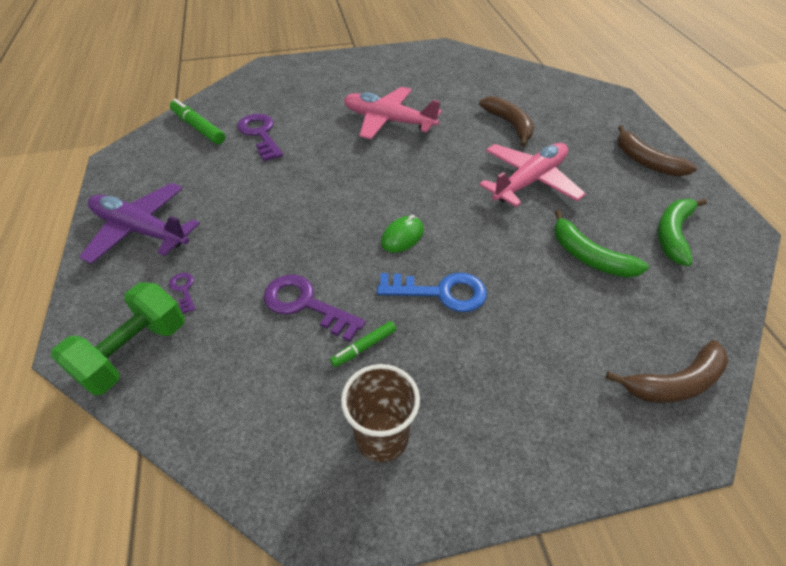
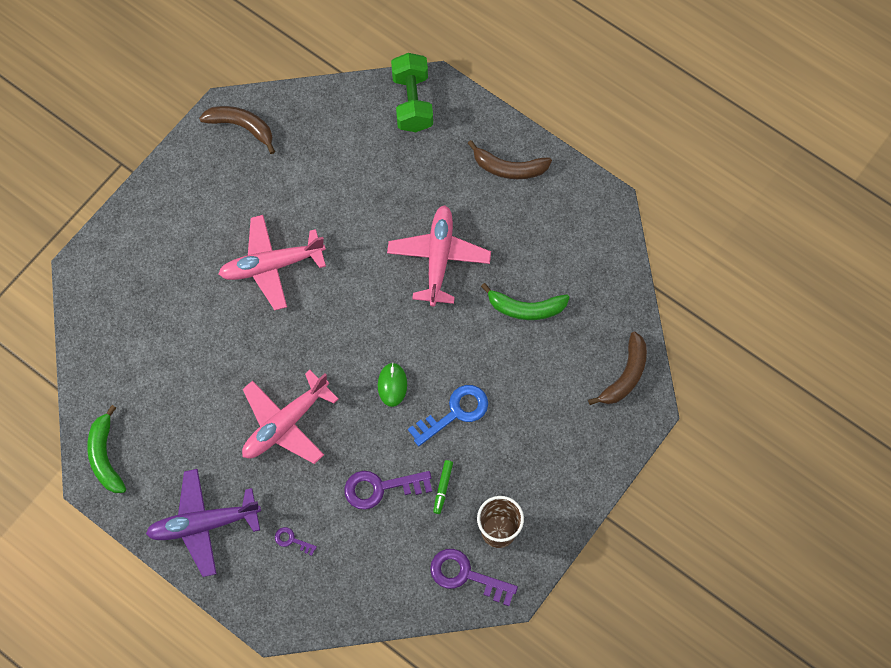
camera: 40 degrees left, 20 degrees up
(134, 352) = (313, 600): green dumbbell -> green dumbbell (412, 102)
(198, 127) = (116, 397): green marker -> none
(260, 134) = (179, 364): purple key -> purple key (466, 575)
(285, 208) = (285, 424): none -> pink plane
(509, 125) = (375, 195): brown banana -> brown banana (242, 127)
(673, 234) = (567, 243): green banana -> green banana (105, 456)

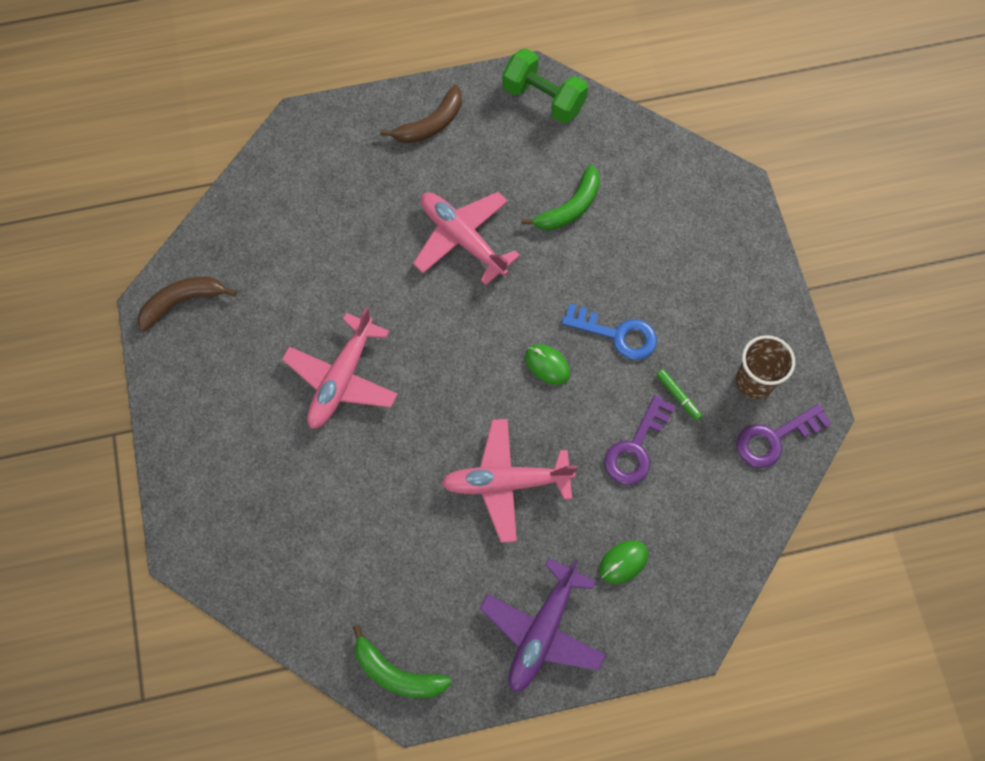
camera: 50 degrees left, 0 degrees up
(285, 424) = (506, 483): pink plane -> pink plane turned 90 degrees clockwise
(292, 540) = (623, 562): purple key -> green mouse
(412, 102) = (298, 150): green dumbbell -> green dumbbell (543, 99)
(455, 413) = (617, 334): blue key -> blue key turned 105 degrees clockwise
(625, 375) = (695, 180): brown banana -> none

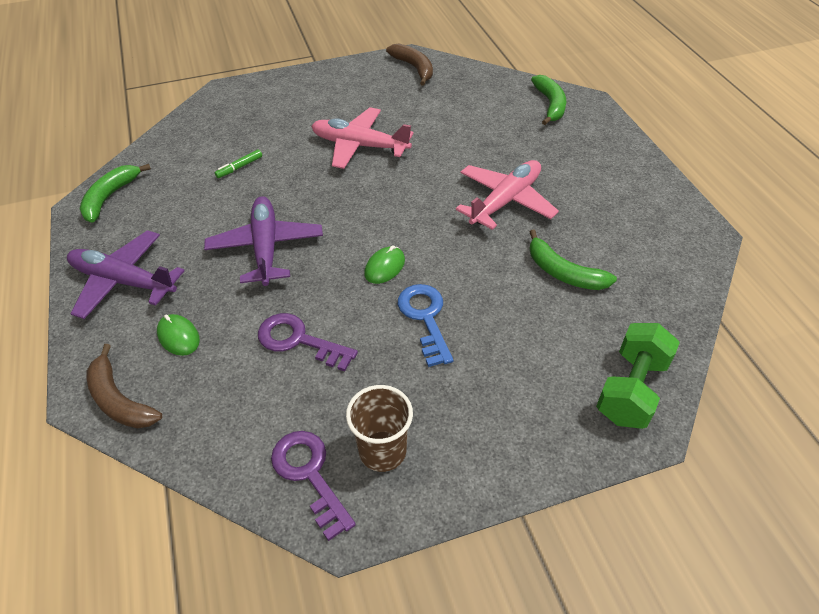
camera: 85 degrees right, 20 degrees down
(298, 162) = (550, 105): none -> green banana
(430, 124) = (619, 171): brown banana -> brown banana (119, 400)
(506, 483) = (266, 247): pink plane -> purple plane
(543, 99) = (684, 244): green dumbbell -> green dumbbell (631, 389)
(617, 334) = (425, 318): blue key -> blue key turned 150 degrees clockwise
(678, 396) = (358, 375): green marker -> green marker (239, 167)

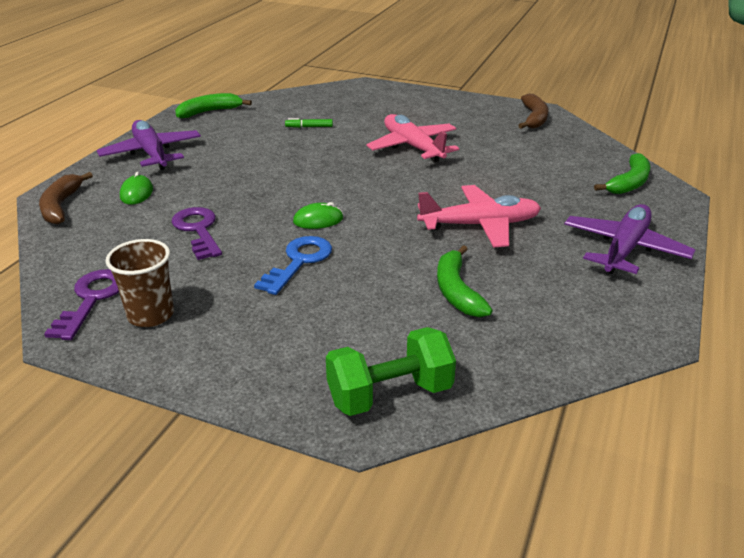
camera: 40 degrees right, 15 degrees down
(266, 247) = (257, 174): purple plane -> purple plane (624, 249)

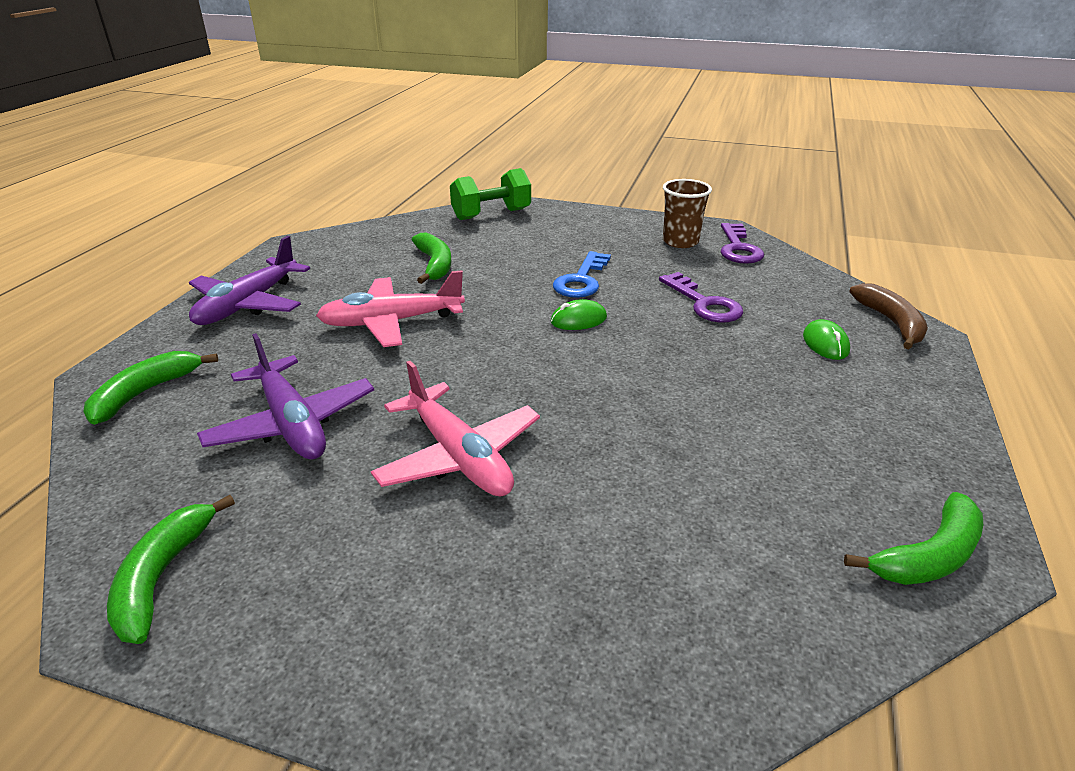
camera: 175 degrees right, 0 degrees up
(151, 154) = (893, 414): purple plane -> purple plane (292, 423)
(309, 127) = (671, 508): green marker -> none
(534, 118) = (163, 576): brown banana -> green banana

